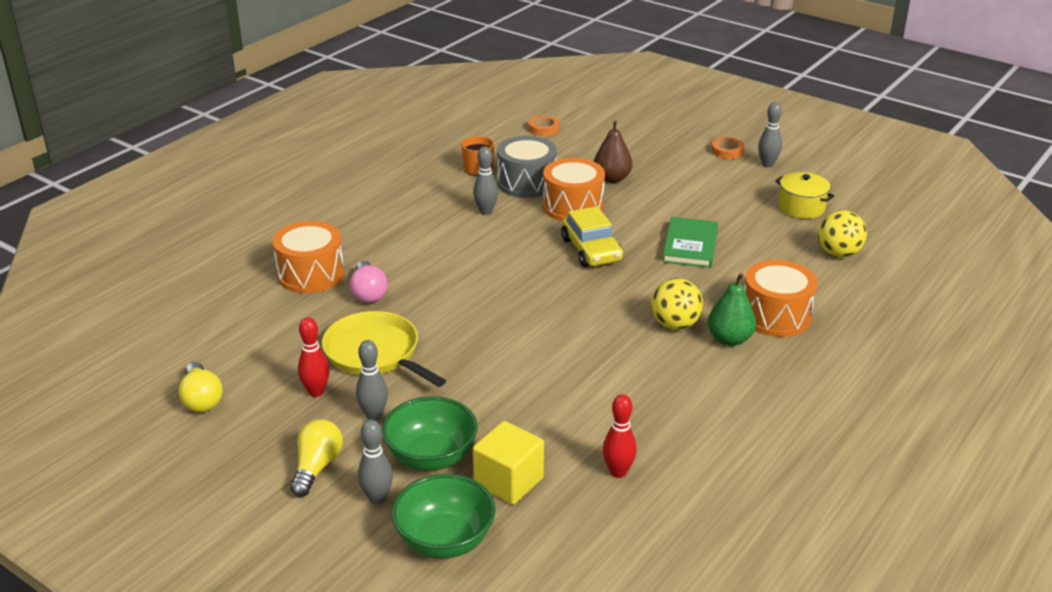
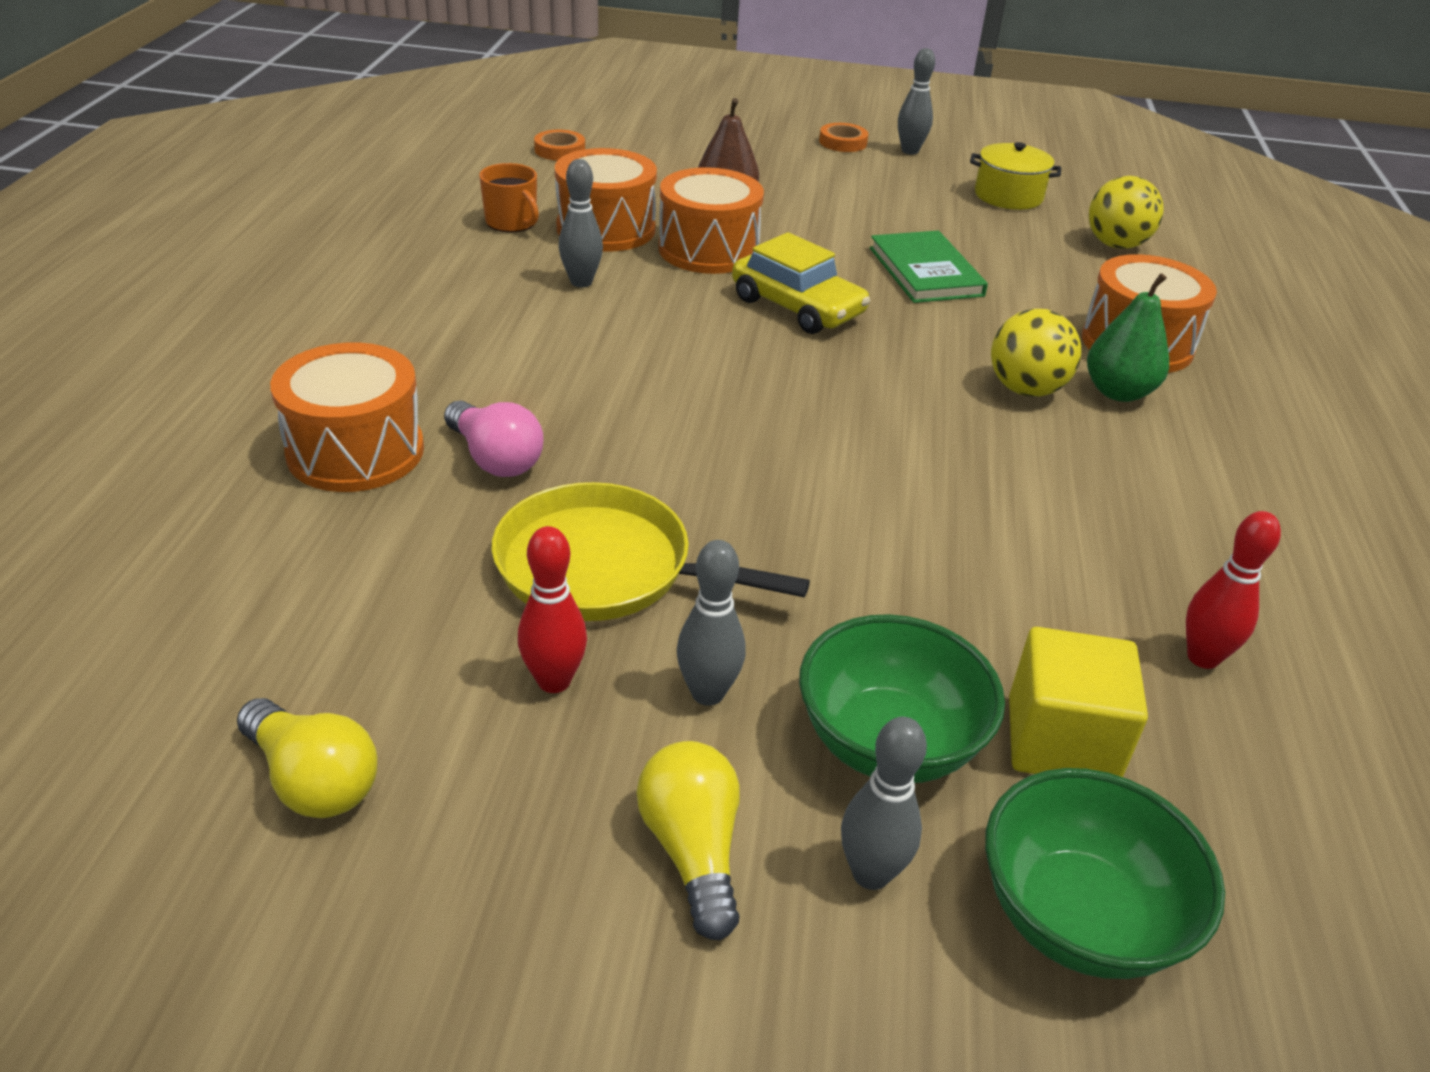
camera: 30 degrees left, 5 degrees up
(526, 183) = (606, 229): grey drum -> orange drum

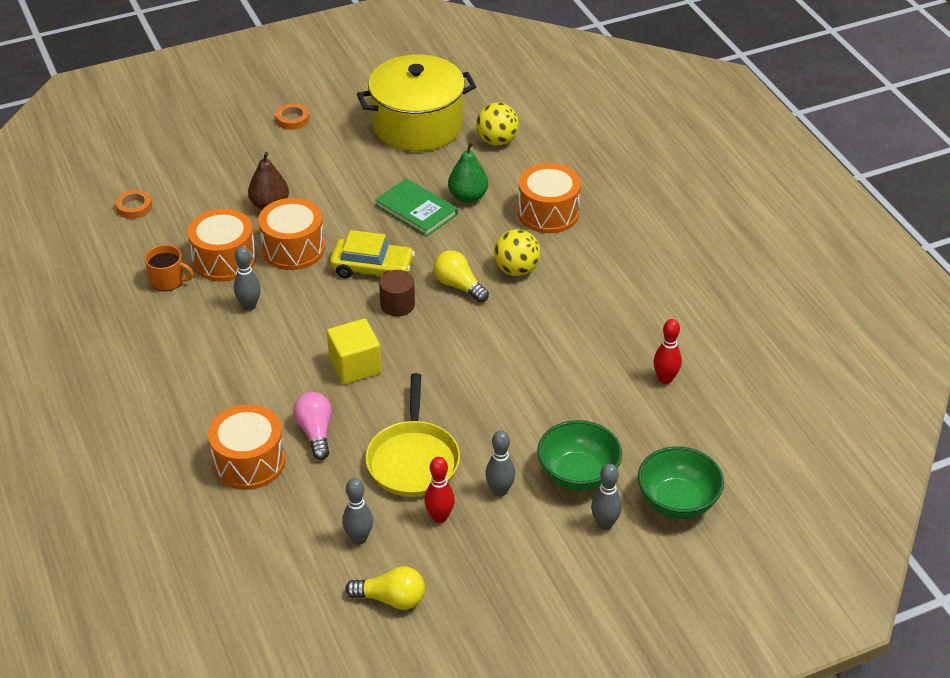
camera: 30 degrees left, 5 degrees up
(495, 458) = (315, 433): pink light bulb -> pink light bulb turned 120 degrees counterclockwise
(603, 567) = (413, 460): yellow pan -> yellow pan turned 75 degrees counterclockwise
(693, 850) = (542, 549): yellow light bulb -> yellow light bulb (459, 286)
(792, 359) = (397, 305): none -> brown cylinder
(910, 151) = (336, 109): grey bowling pin -> grey bowling pin (359, 538)
(1008, 196) = (417, 125): yellow pot -> yellow pot, size x2.04
(1061, 741) = (636, 441): yellow cube -> yellow cube (355, 366)
(1118, 392) = (557, 250): green pear -> green pear (468, 197)

